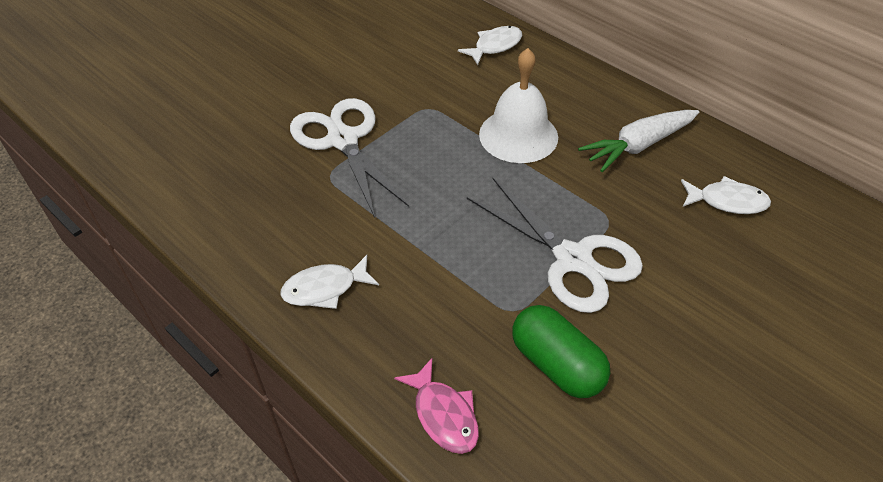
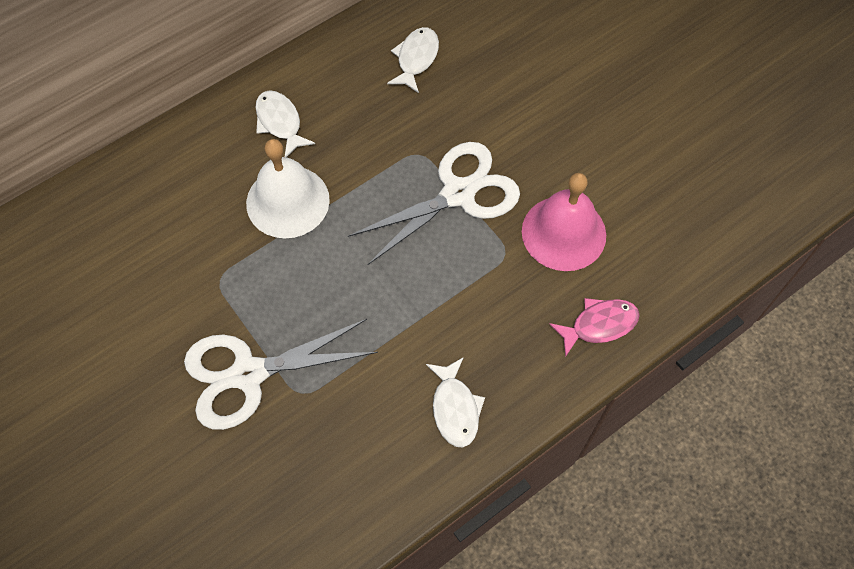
camera: 80 degrees left, 15 degrees up
(495, 46) = (131, 192): white fish -> white fish (280, 122)
(556, 364) = (563, 233): green capsule -> pink bell
(638, 146) = (330, 103): white carrot -> none

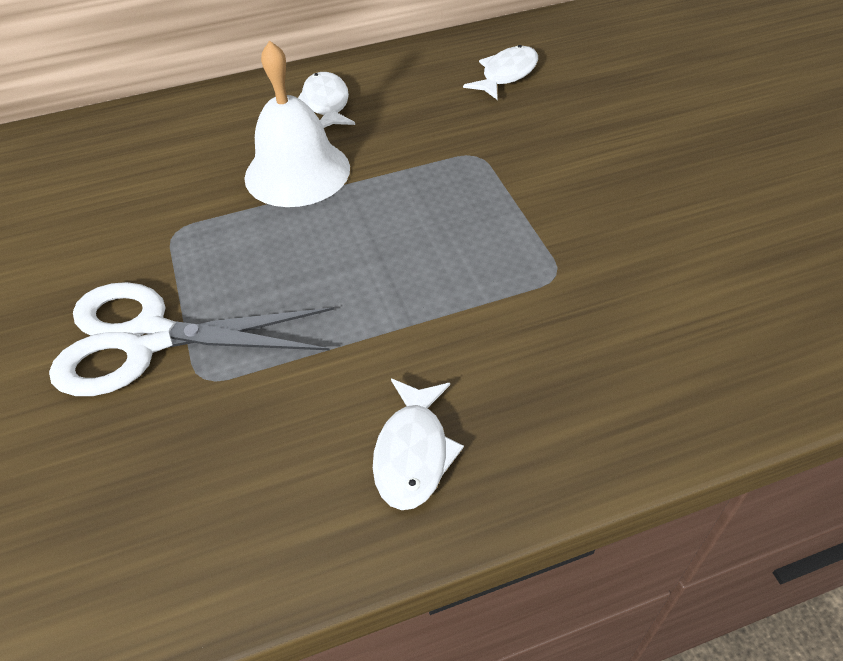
camera: 20 degrees right, 15 degrees down
(458, 194) = (512, 201): white scissors -> none
(563, 233) = (648, 267): pink bell -> none
(599, 325) = (678, 391): pink fish -> none

